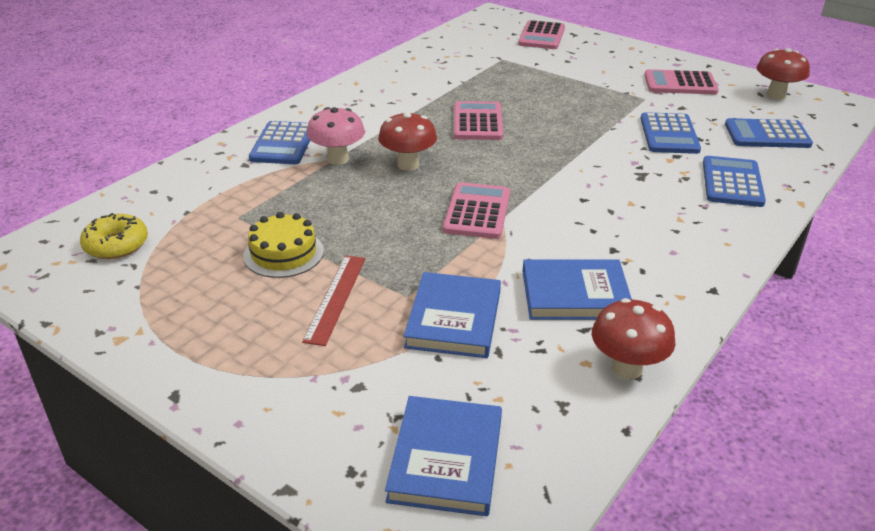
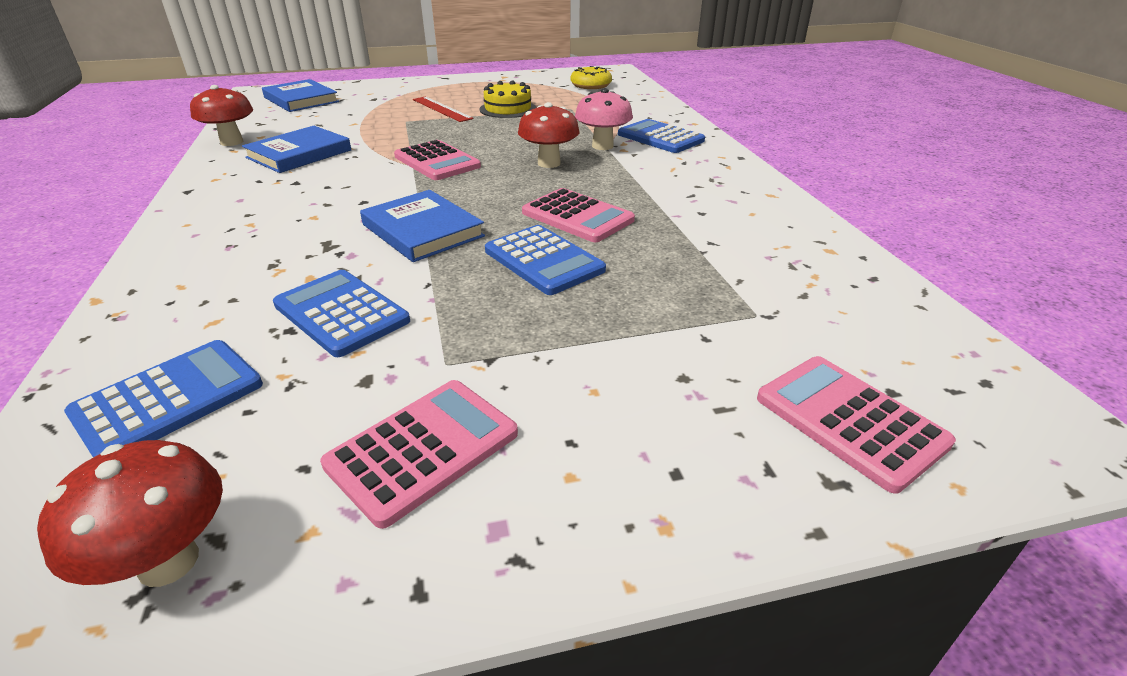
camera: 130 degrees right, 0 degrees up
(454, 319) = (363, 124): blue book -> blue book (422, 230)
(732, 182) = (205, 285): blue calculator -> blue calculator (544, 260)

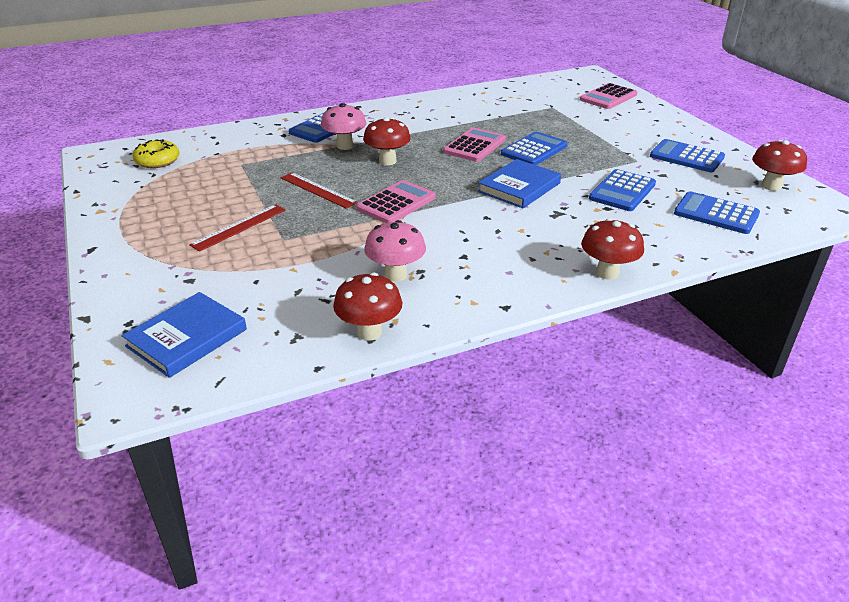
camera: 100 degrees left, 0 degrees up
(161, 252) = (607, 273): none -> red mushroom
(299, 154) = (395, 275): blue book -> pink mushroom
(423, 449) = (686, 157): pink calculator -> blue calculator
(493, 133) = (318, 190): none -> red ruler
(508, 109) = (241, 192): yellow cake -> none

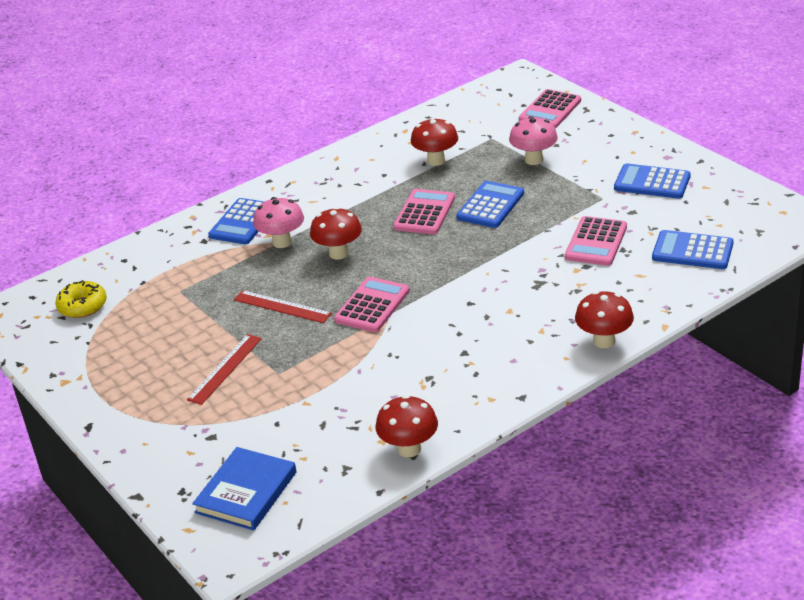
camera: 10 degrees left, 0 degrees up
(395, 275) = (407, 387): pink mushroom -> pink mushroom (534, 160)
(519, 187) = (491, 259): blue book -> none
(622, 191) = (596, 242): blue calculator -> pink calculator
(771, 186) = (741, 204): red mushroom -> red mushroom (436, 161)

